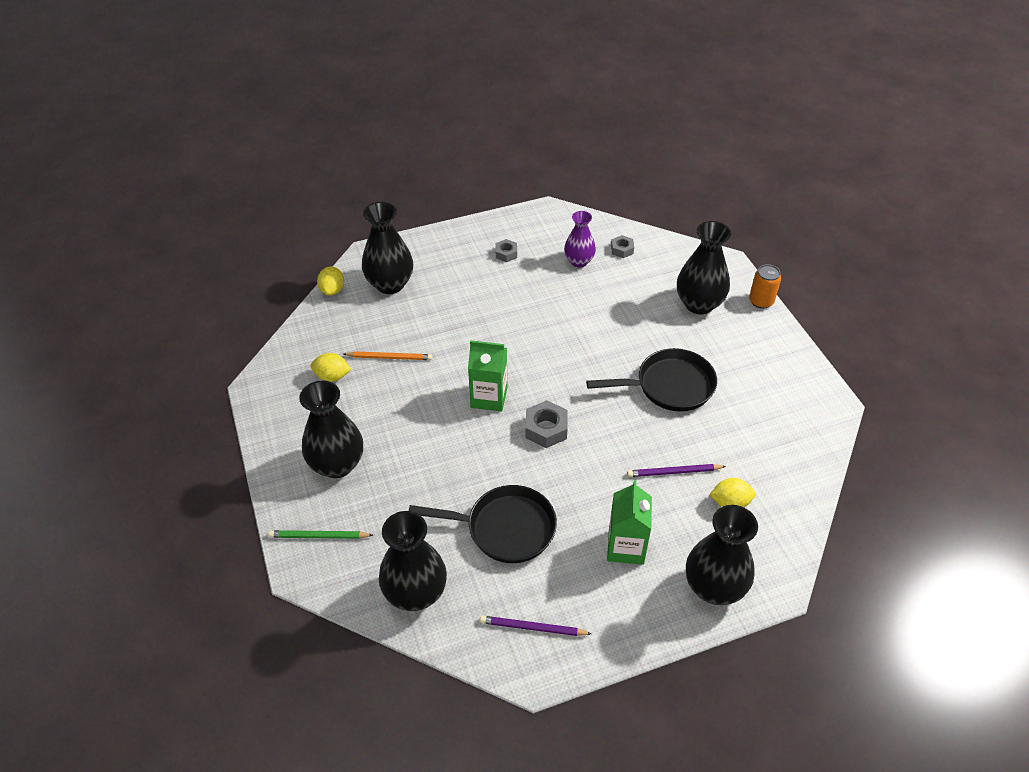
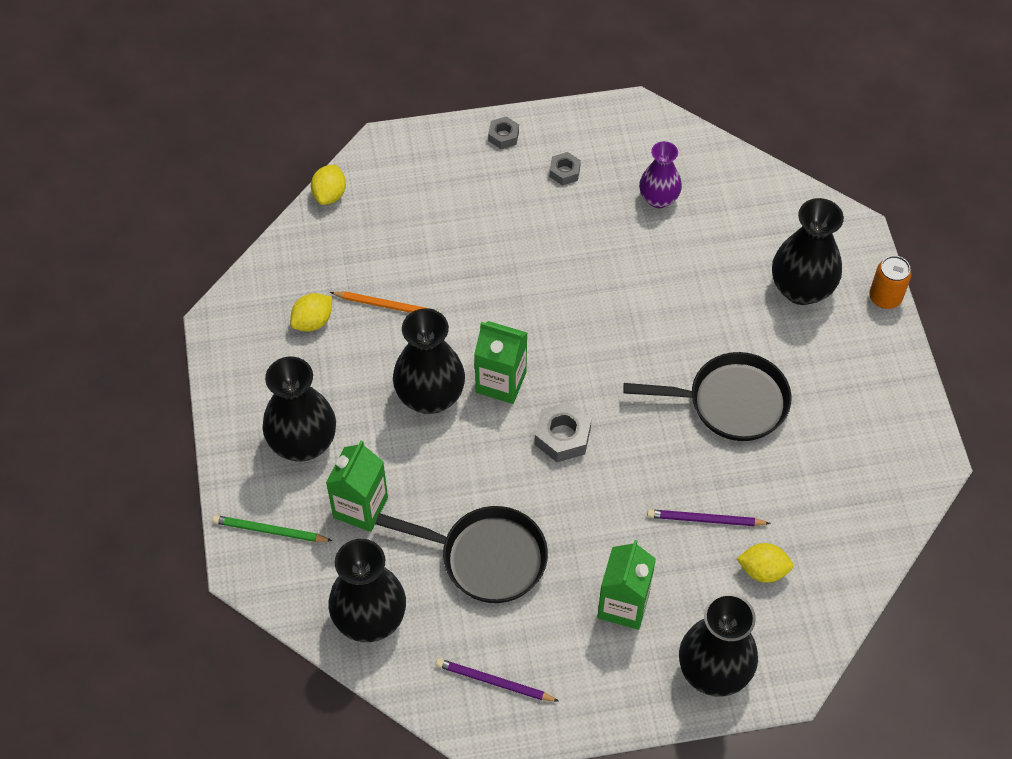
camera: 10 degrees right, 10 degrees up
(332, 376) = (313, 321): yellow lemon -> yellow lemon turned 60 degrees counterclockwise
(390, 284) = (405, 197): black vase -> black vase (430, 396)
(393, 506) = (360, 507): none -> green carton
(622, 250) = (720, 189): grey nut -> grey nut (503, 136)

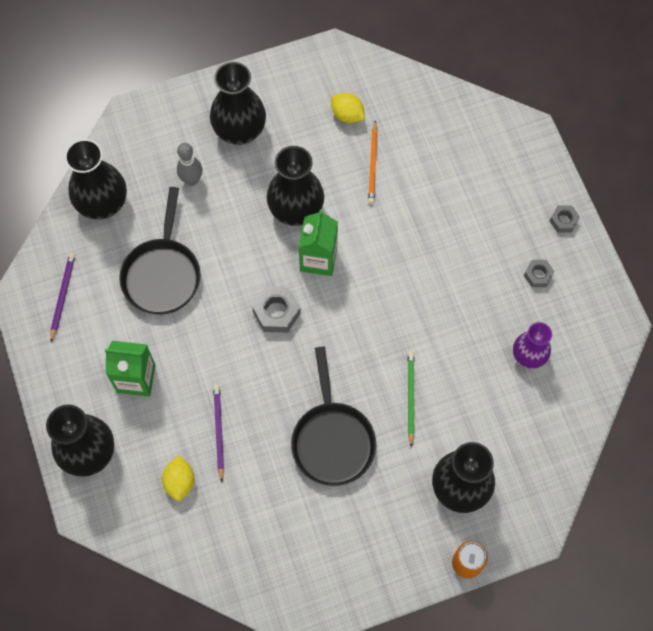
camera: 80 degrees right, 10 degrees up
(270, 531) = (163, 124): green pencil -> green pencil (410, 397)
(329, 194) = (470, 102): yellow lemon -> none
(360, 507) = (191, 180): green carton -> grey bowling pin

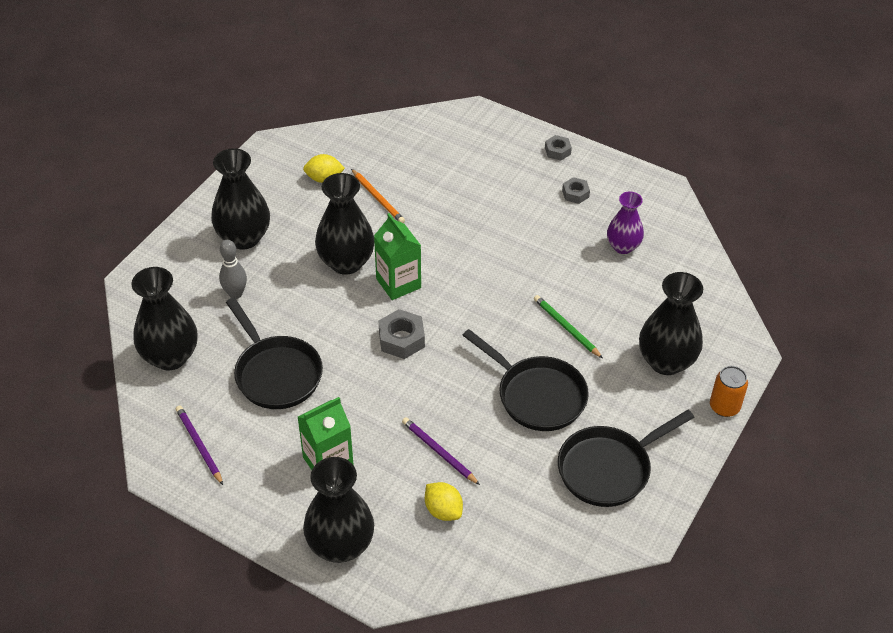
camera: 40 degrees left, 20 degrees down
(327, 543) = (608, 468): none -> black pan

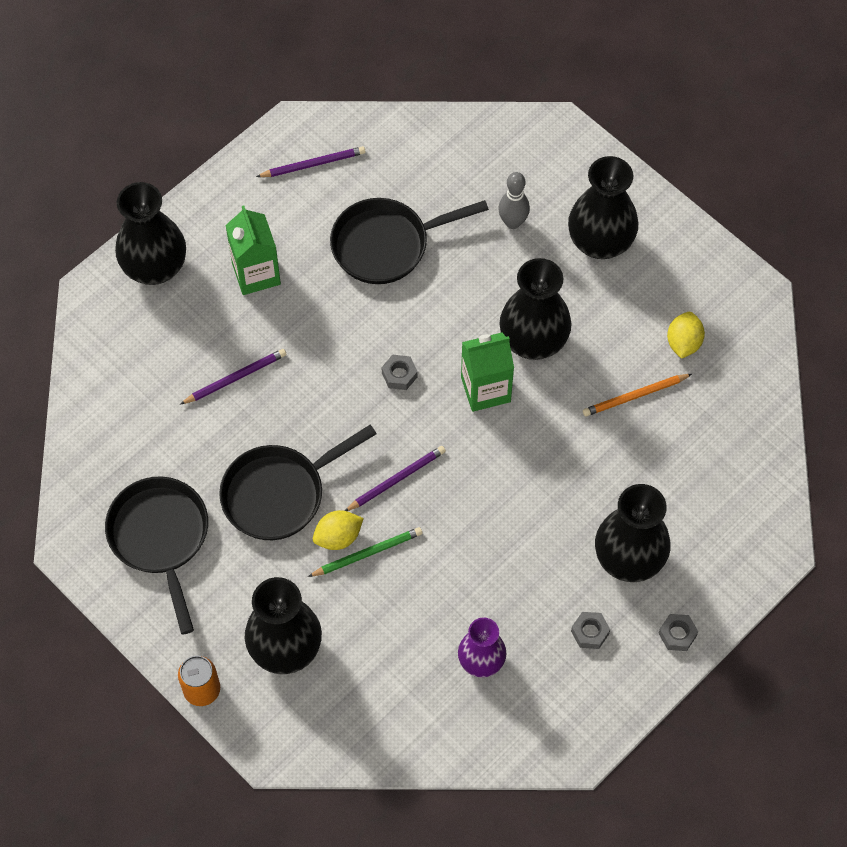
camera: 105 degrees right, 15 degrees up
(170, 356) = (438, 151): black vase -> black vase (629, 559)
(401, 339) = (399, 375): grey nut -> grey nut, size x0.62
(443, 510) = (163, 365): yellow lemon -> yellow lemon (338, 537)
(496, 322) = (396, 479): none -> purple pencil

